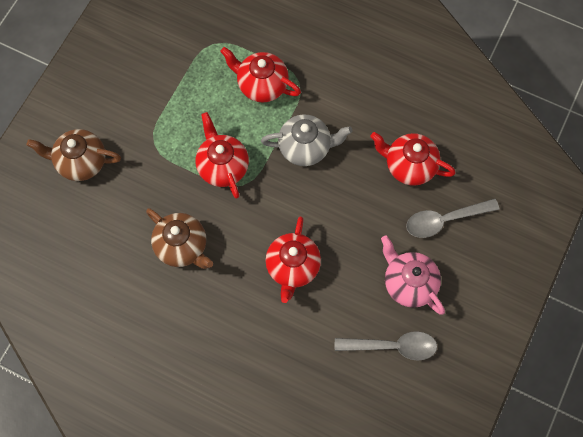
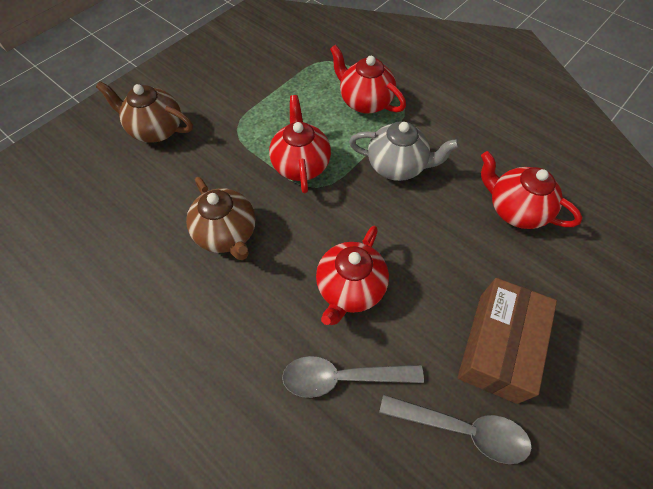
camera: 15 degrees right, 10 degrees down
(409, 283) = (497, 346): pink teapot -> brown box
(444, 220) = (554, 279): grey spoon -> grey spoon (342, 377)

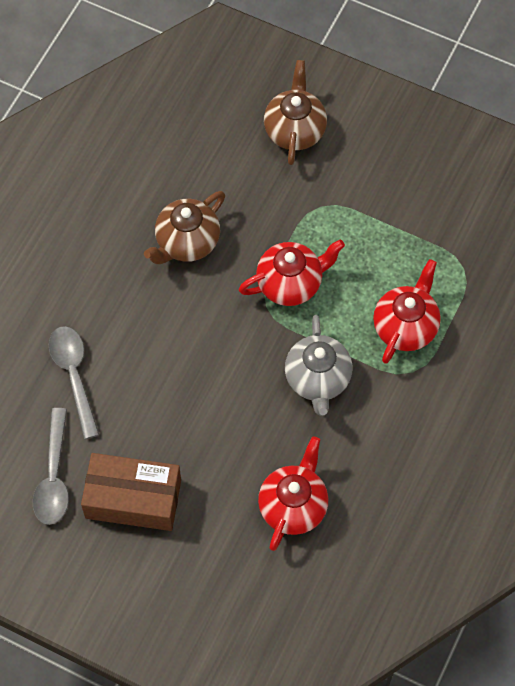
camera: 75 degrees right, 5 degrees up
(350, 288) = (158, 364): red teapot -> none

